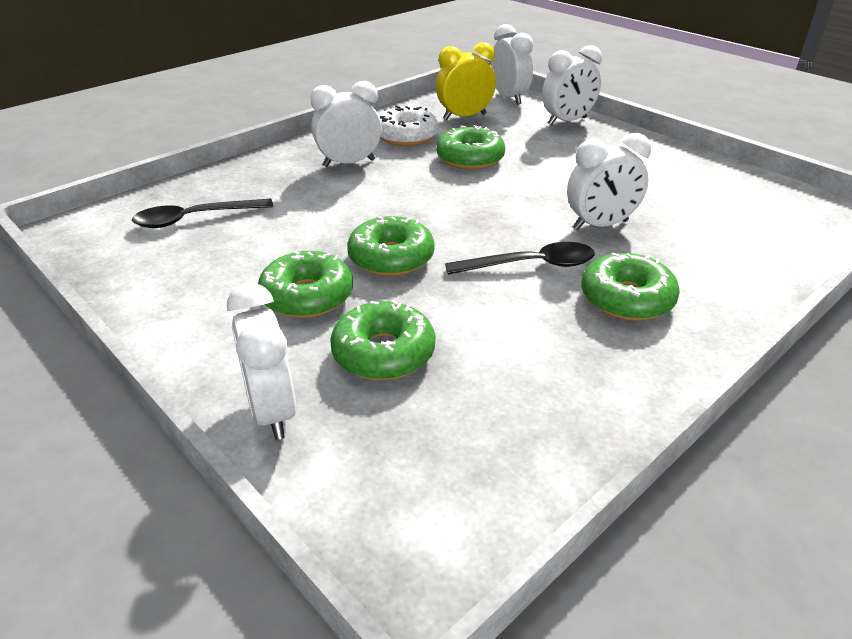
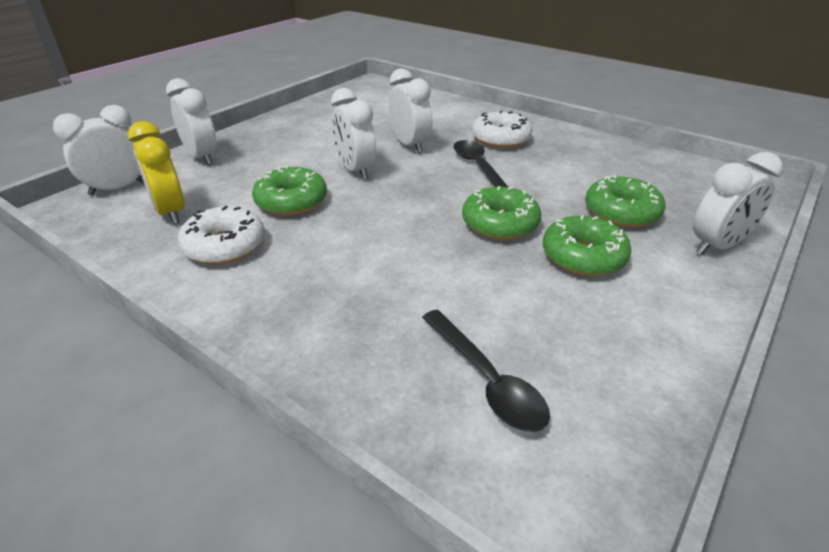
camera: 100 degrees left, 0 degrees up
(349, 163) = (304, 278): white clock -> white clock (356, 170)
(626, 299) = (500, 139): green donut -> white donut

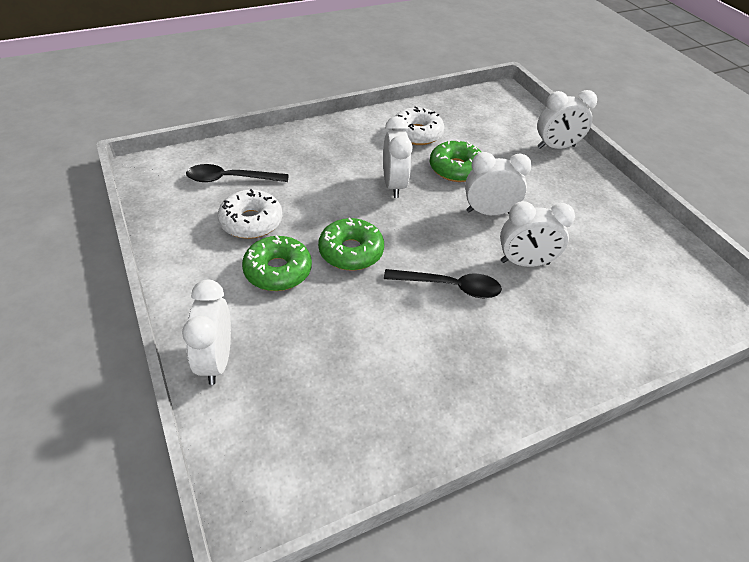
camera: 115 degrees right, 10 degrees up
(118, 188) = (520, 110): white clock -> white clock (393, 185)
(170, 212) = (473, 123): yellow clock -> none
(500, 139) = (506, 338): white donut -> white donut (251, 222)
(621, 212) = (308, 335): green donut -> none

